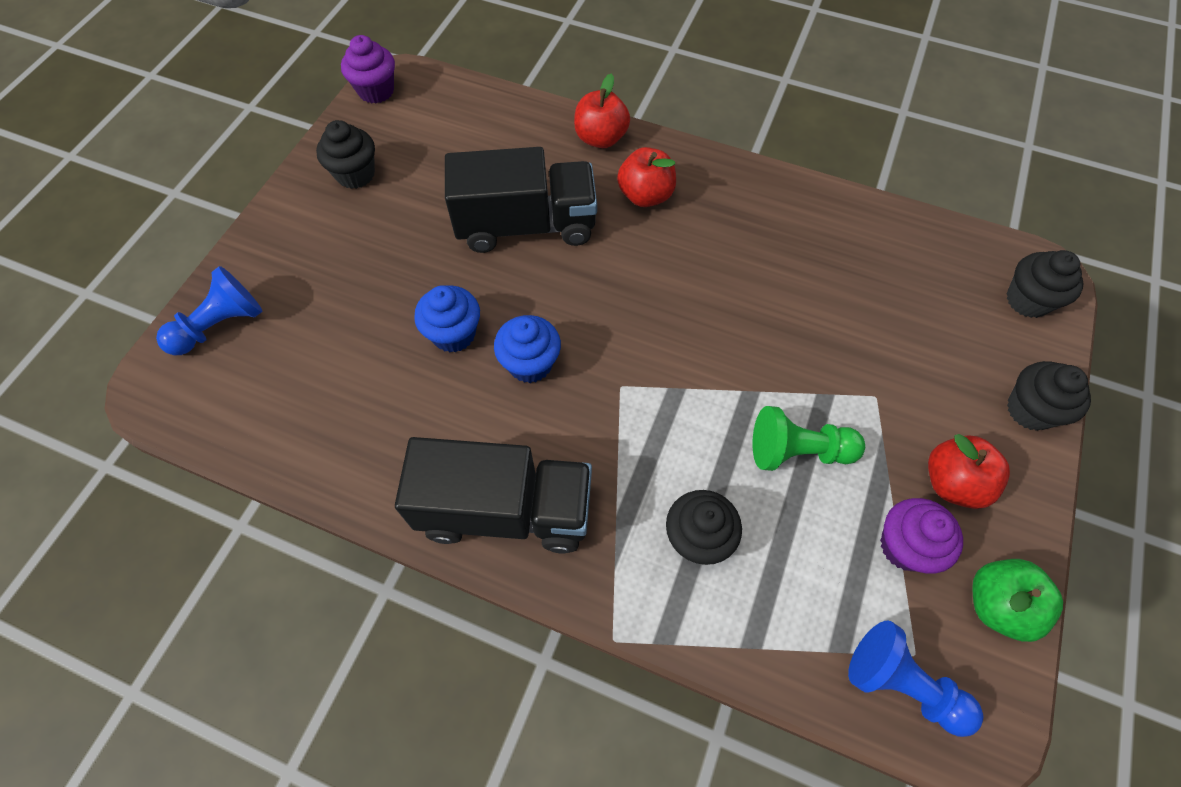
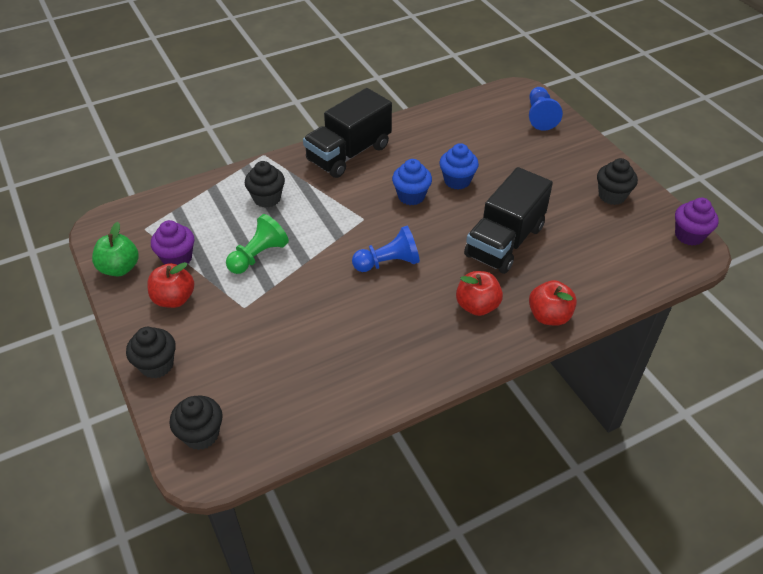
camera: 130 degrees right, 15 degrees down
(902, 684) = (143, 217): blue pawn -> blue pawn (388, 263)

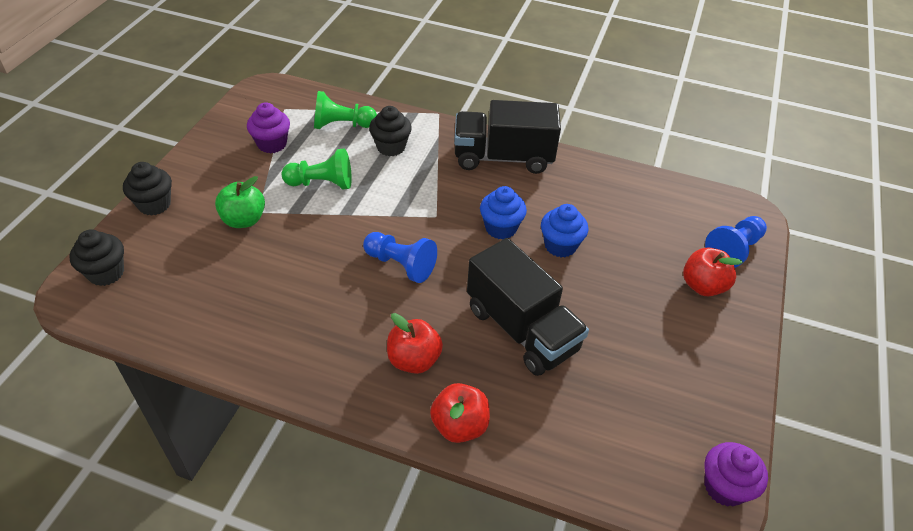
camera: 45 degrees right, 0 degrees up
(120, 268) = (231, 123): green apple -> green apple (244, 220)
(174, 299) = (229, 169): red apple -> red apple (703, 286)
(208, 209) = (342, 125): none -> green pawn
(504, 241) = (521, 329): black truck -> black truck turned 120 degrees counterclockwise
(612, 196) = (695, 377): black cupcake -> none

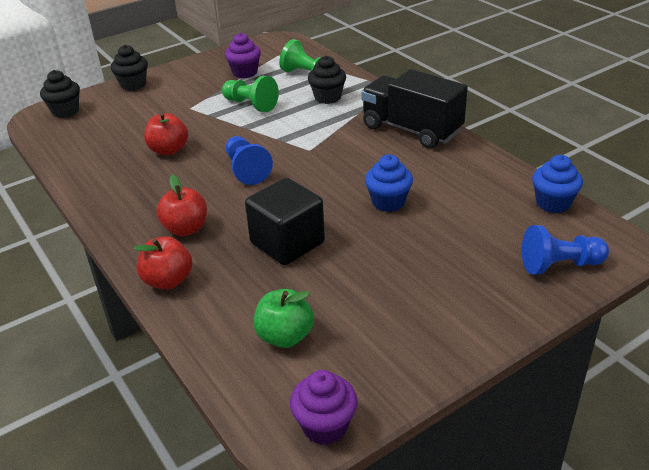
camera: 40 degrees right, 10 degrees down
(244, 220) = (175, 109): green apple -> green apple (285, 336)
(500, 228) = (351, 174): blue cupcake -> blue cupcake (553, 203)
(521, 329) = (287, 243): black truck -> black cube
(703, 286) = (490, 279): red apple -> red apple (169, 150)

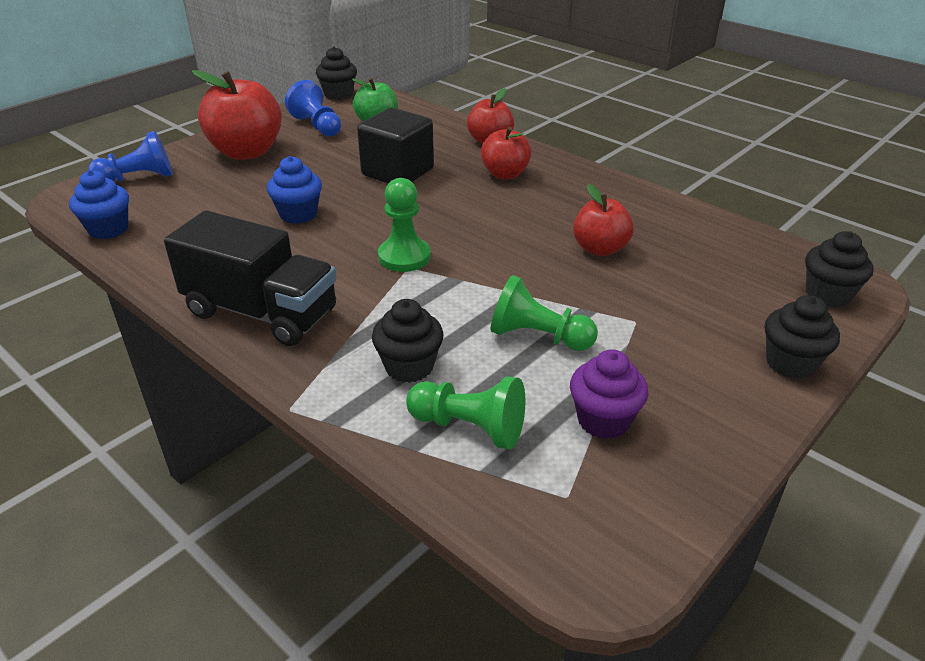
camera: 165 degrees right, 0 degrees up
(246, 170) = (479, 234): blue pawn -> blue pawn (317, 126)
(310, 157) = (404, 257): none -> green pawn
(325, 426) = (338, 95): purple cupcake -> black cupcake
(450, 296) = (246, 152): none -> red apple

